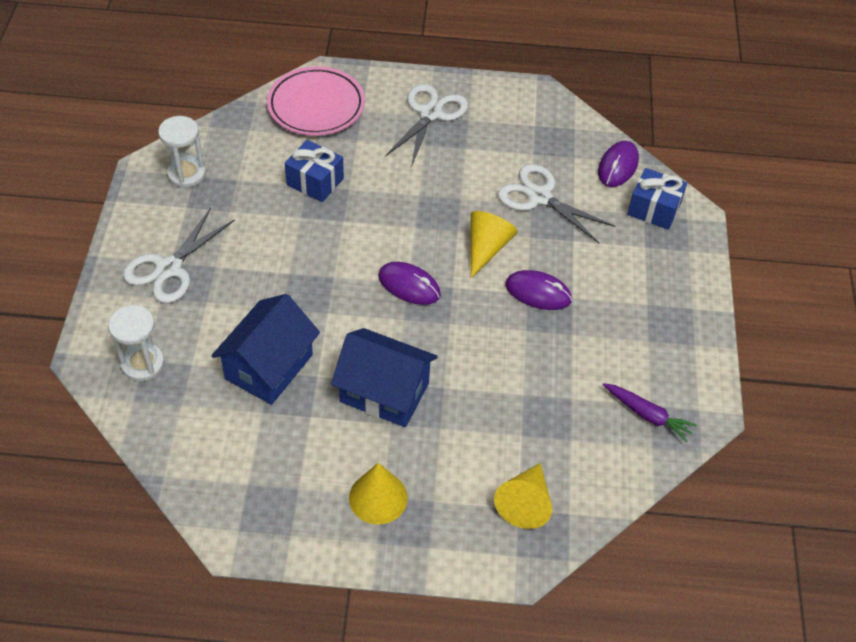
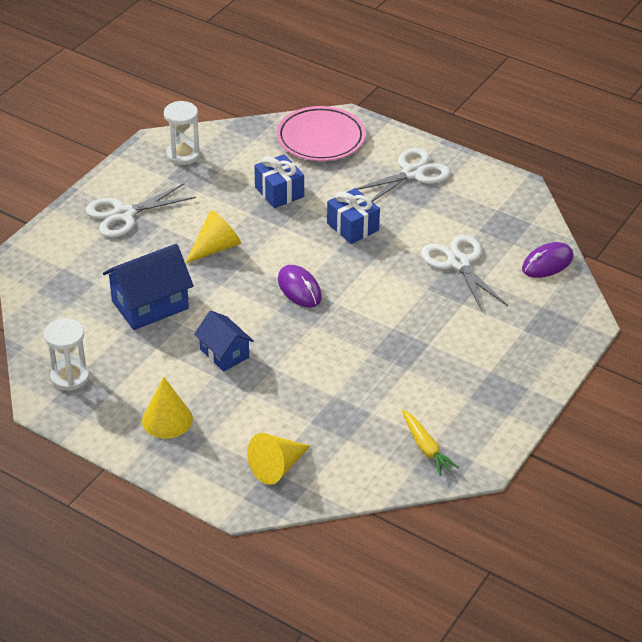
camera: 30 degrees right, 10 degrees down
(143, 363) = (60, 270): white hourglass -> white hourglass (70, 377)
(384, 392) = (224, 353): blue house -> blue house, size x0.63
(486, 248) = (384, 284): yellow cone -> yellow cone (215, 248)
(538, 293) = (402, 330): purple mouse -> none
(647, 415) = (426, 447): purple carrot -> yellow carrot
(653, 209) = (554, 305): blue gift -> blue gift (352, 227)

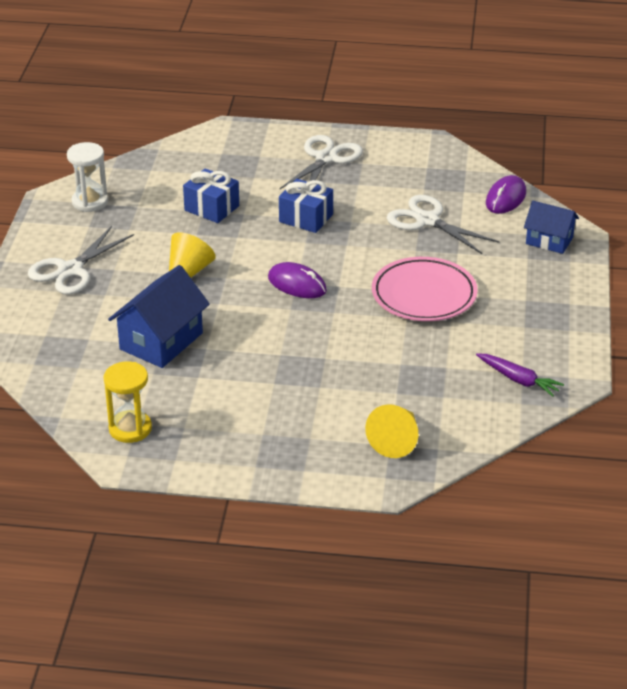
camera: 25 degrees left, 5 degrees down
(70, 377) = (130, 429): white hourglass -> yellow hourglass
(167, 419) = (258, 434): yellow cone -> none
(224, 353) = (269, 360): blue house -> blue house (549, 240)
(321, 138) = (216, 152): pink plate -> pink plate (424, 295)
(426, 447) = (518, 380): yellow carrot -> purple carrot

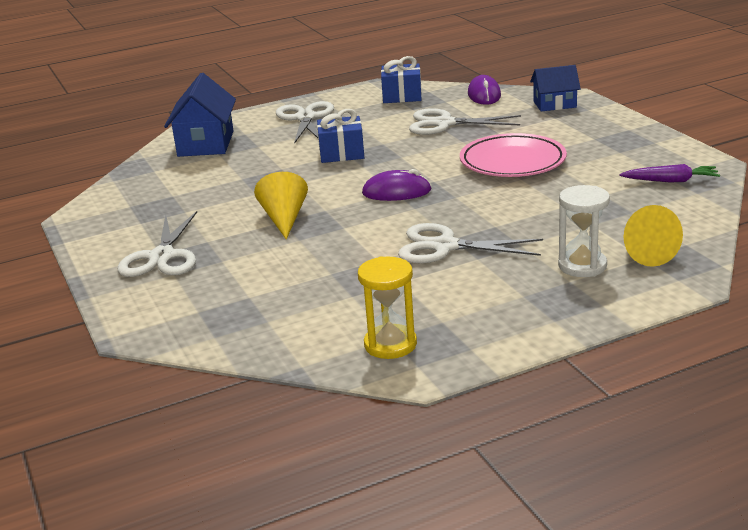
camera: 30 degrees left, 10 degrees down
(90, 202) = (120, 207): white hourglass -> white hourglass (582, 266)
(161, 341) = (327, 271): blue house -> blue house (206, 144)
(212, 208) = (247, 174): blue gift -> blue gift (402, 96)
(265, 359) = (445, 246): none -> white scissors

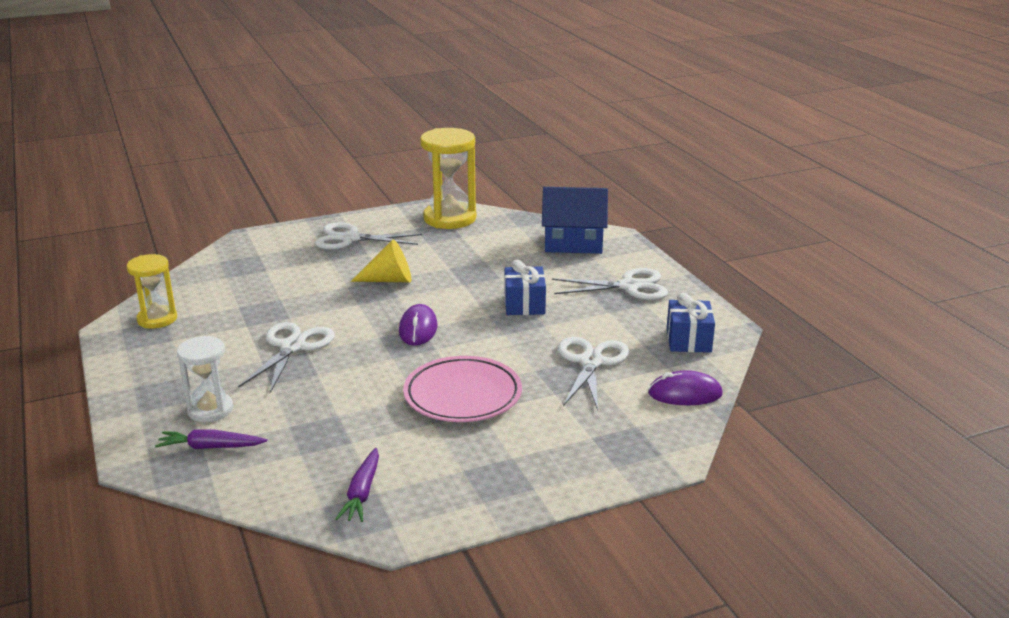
camera: 90 degrees right, 0 degrees up
(118, 206) = (450, 218): none -> yellow hourglass
(554, 104) = (639, 442): blue house -> none
(645, 252) = (210, 447): yellow cone -> purple carrot

